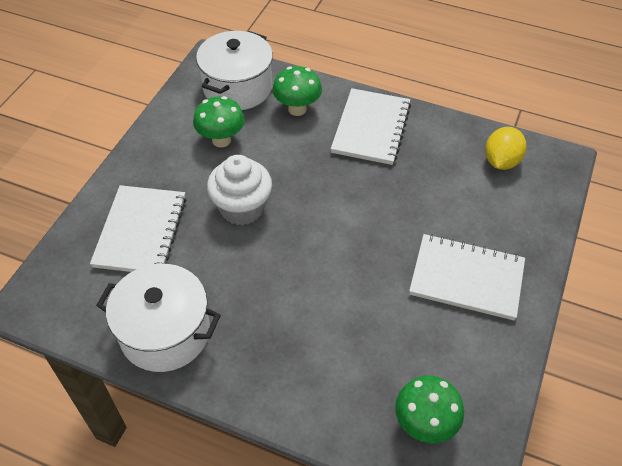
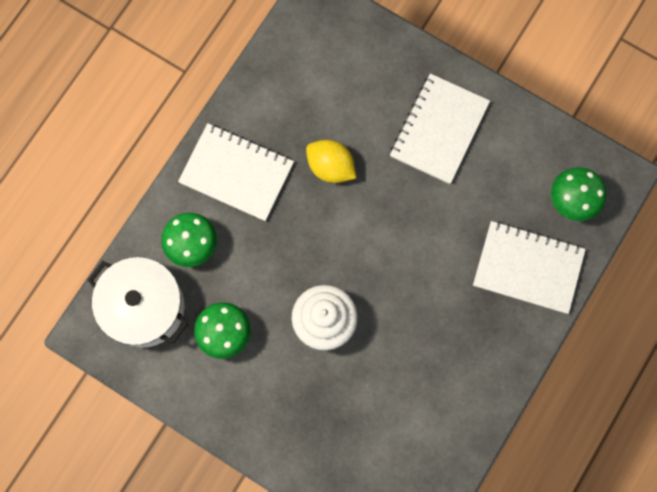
camera: 80 degrees left, 25 degrees up
(140, 231) = (337, 426): white notebook -> white notebook (528, 268)
(165, 332) = (458, 407): white pot -> none
(501, 161) = (306, 57): yellow lemon -> yellow lemon (330, 167)

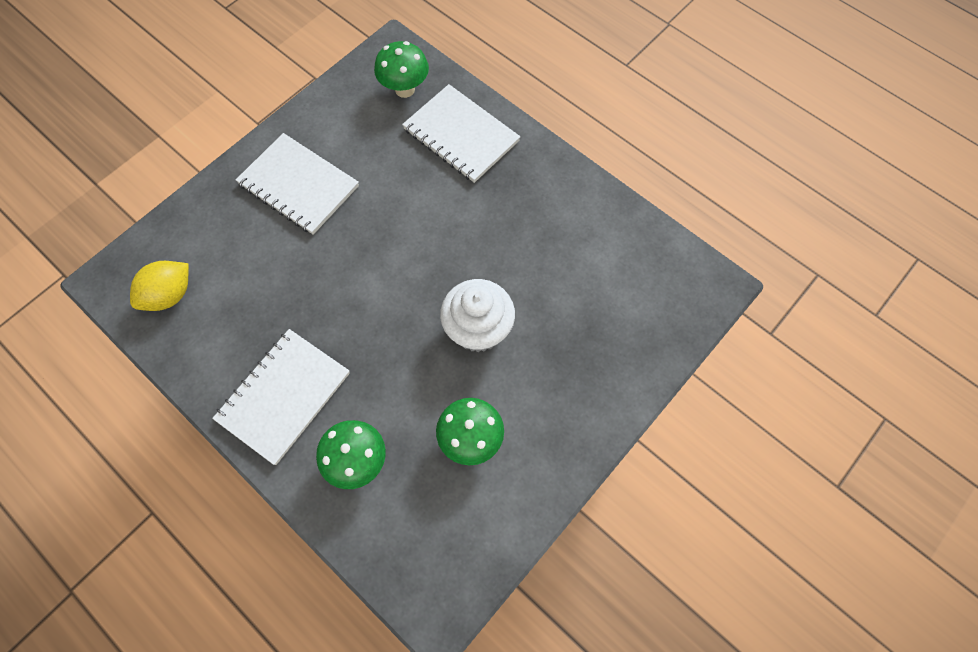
camera: 80 degrees left, 10 degrees down
(144, 307) = (420, 532): white pot -> none
(330, 167) = (307, 295): yellow lemon -> yellow lemon (170, 295)
(528, 268) = (461, 135): white notebook -> white notebook turned 75 degrees counterclockwise

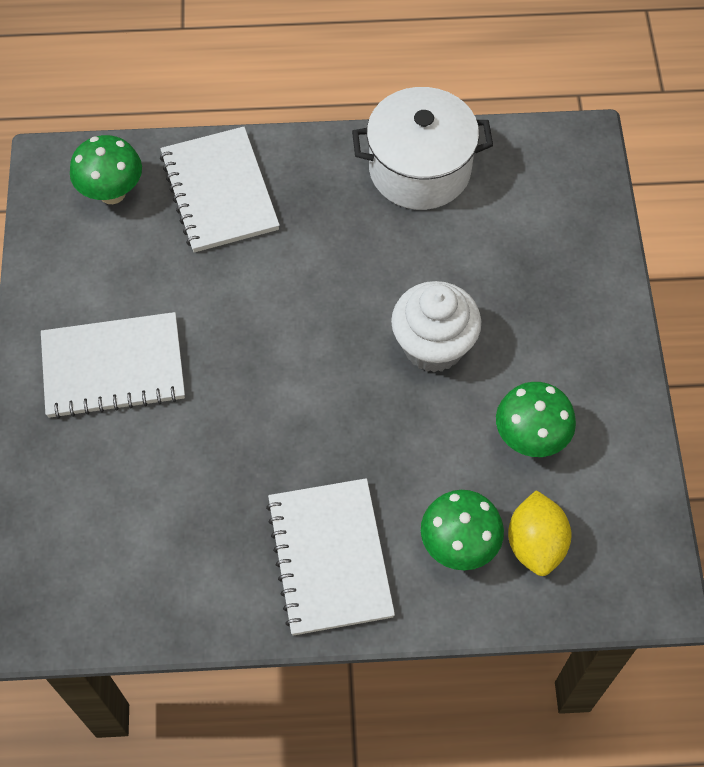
camera: 45 degrees left, 5 degrees down
(170, 295) = (107, 577): yellow lemon -> yellow lemon (535, 544)
(461, 135) = (219, 192): white notebook -> white notebook turned 75 degrees clockwise
(590, 217) = (420, 169): none -> white pot

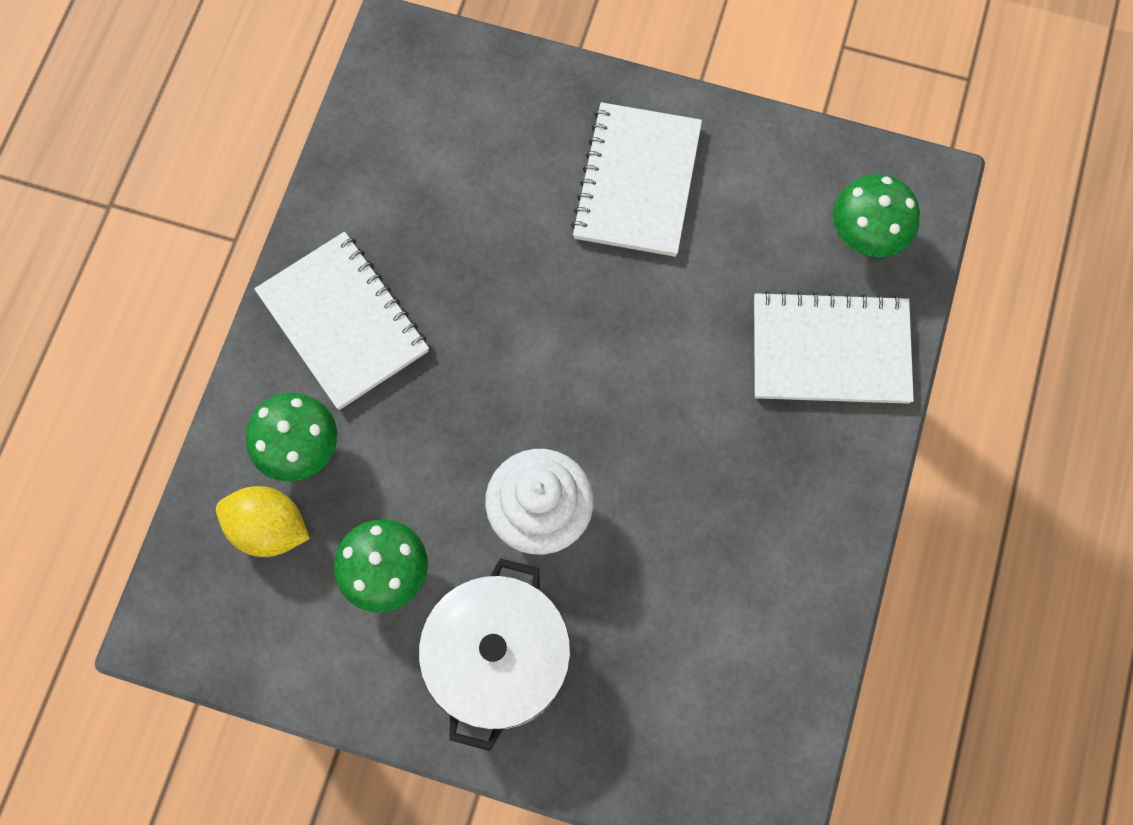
camera: 110 degrees right, 10 degrees up
(330, 557) = (343, 322): white notebook -> white notebook turned 45 degrees clockwise
(420, 169) = (790, 593): white pot -> white pot (498, 660)

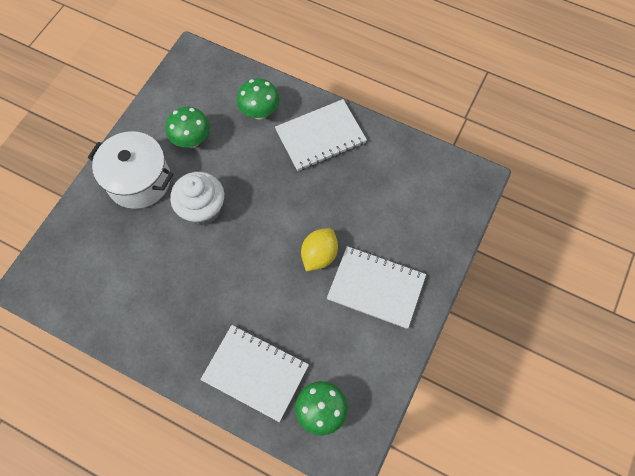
camera: 100 degrees right, 5 degrees down
(269, 528) = (226, 96): yellow lemon -> yellow lemon (319, 255)
(830, 350) = (255, 373): white notebook -> white notebook turned 75 degrees counterclockwise

